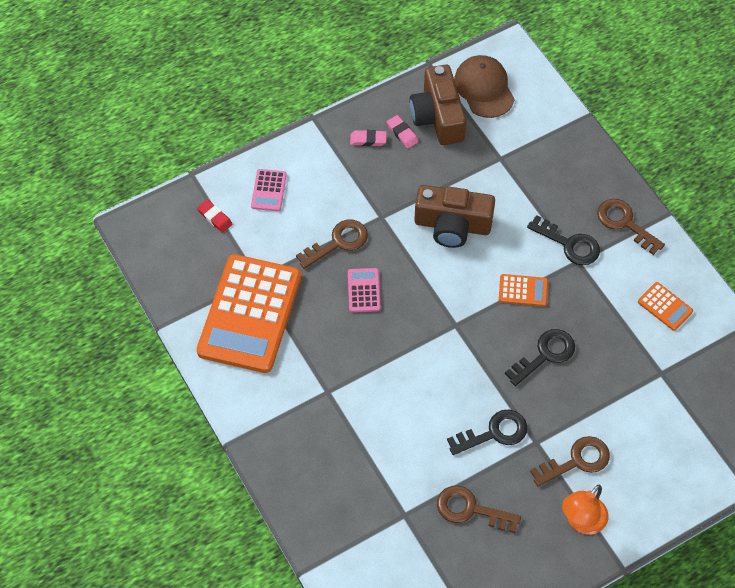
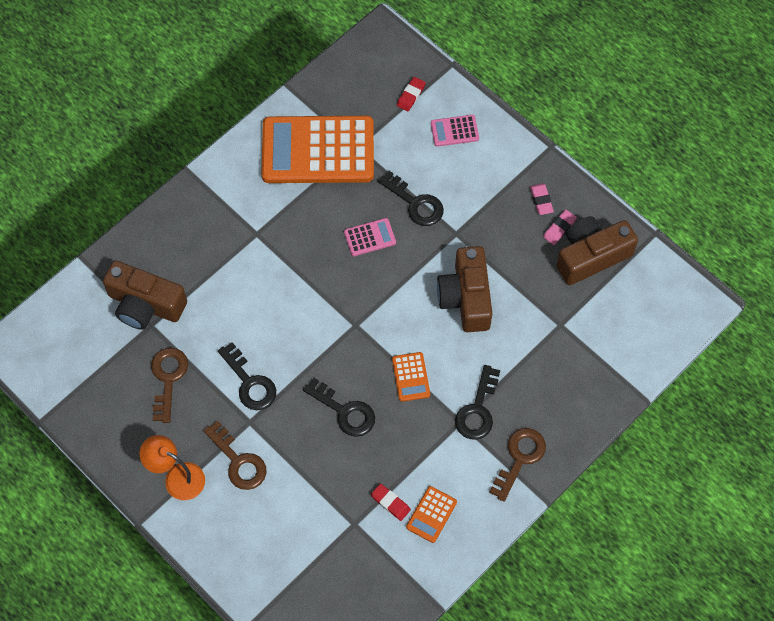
camera: 75 degrees right, 5 degrees up
(338, 243) = (415, 203): brown key -> black key
(379, 515) = (145, 304): none -> brown camera
(484, 88) = (642, 291): brown cap -> none
(647, 337) = (390, 503): none -> red eraser

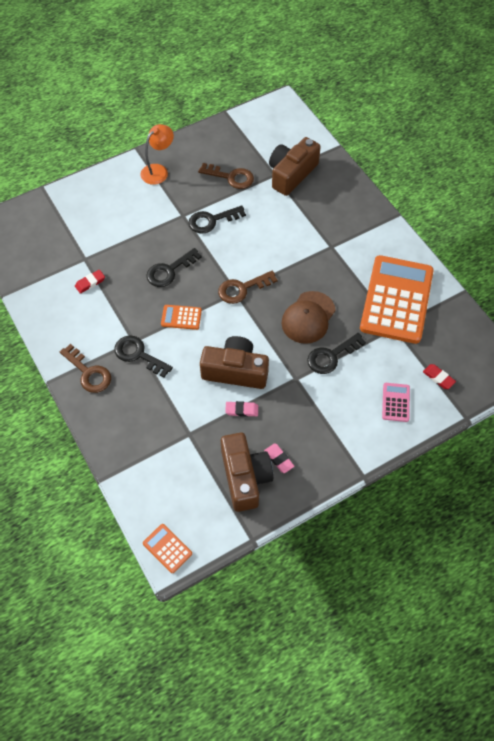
camera: 105 degrees right, 5 degrees down
(238, 461) = (156, 204): brown key -> brown key (242, 288)
(370, 237) = (308, 317): pink calculator -> brown cap
(431, 514) = (71, 305): orange calculator -> orange calculator (167, 548)
(541, 200) = (310, 452): pink eraser -> pink eraser (241, 410)

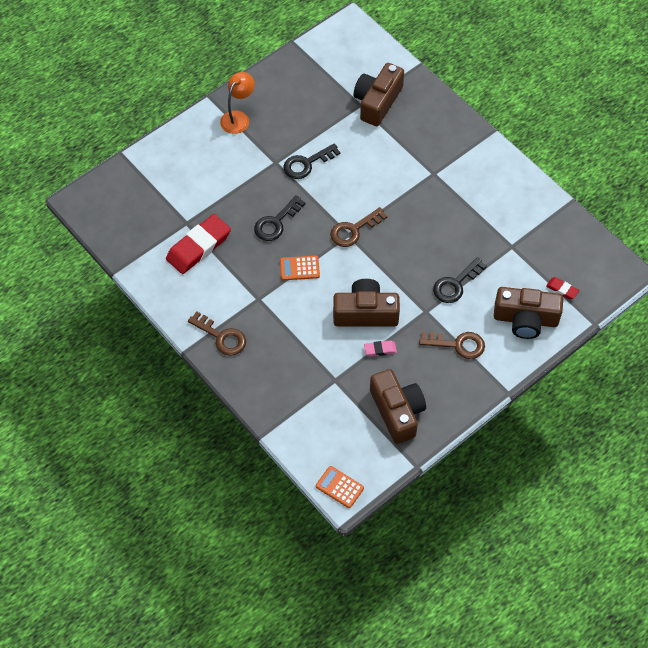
camera: 10 degrees left, 0 degrees up
(90, 283) = (198, 247): red eraser -> red eraser, size x2.19
(138, 355) = (266, 312): black key -> none
(231, 177) = (315, 114): brown key -> brown key (457, 344)
(279, 459) = (425, 390): pink eraser -> none
(308, 317) = (425, 249): brown cap -> none
(395, 402) = (525, 319): pink calculator -> brown camera
(396, 300) = (508, 218): orange calculator -> none

